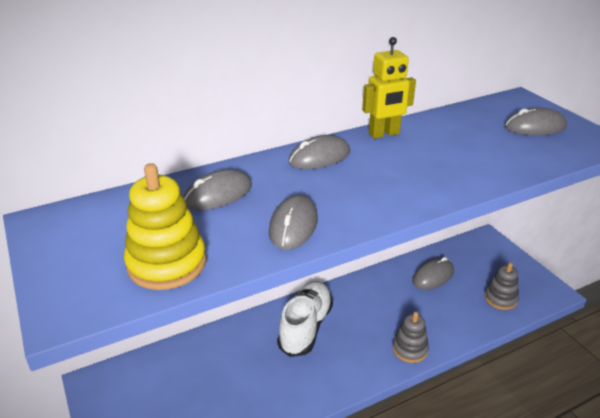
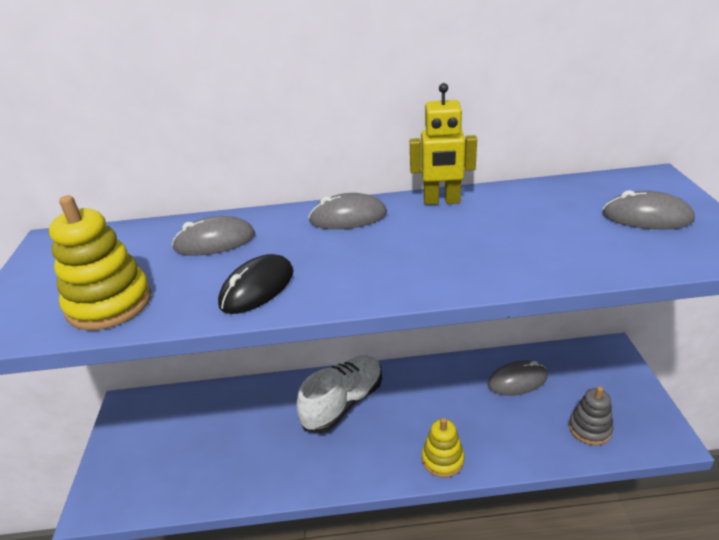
camera: 25 degrees right, 0 degrees up
(293, 225) = (257, 288): grey mouse -> black mouse
(410, 349) = (442, 459): grey stacking toy -> yellow stacking toy

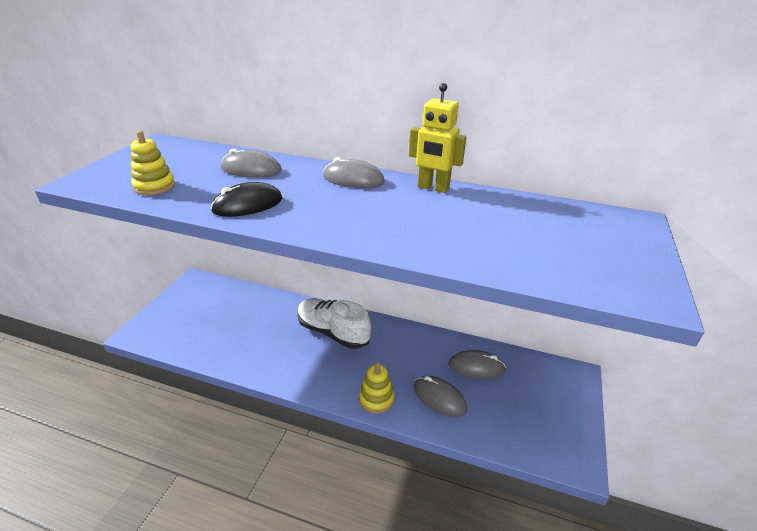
camera: 20 degrees right, 0 degrees up
(109, 303) = (154, 186): yellow stacking toy -> yellow stacking toy, size x0.65
(343, 403) = (333, 332): white shoe -> white shoe turned 120 degrees counterclockwise
(590, 428) = (511, 426): grey stacking toy -> none
(646, 217) = (594, 246): grey mouse -> grey mouse (439, 398)

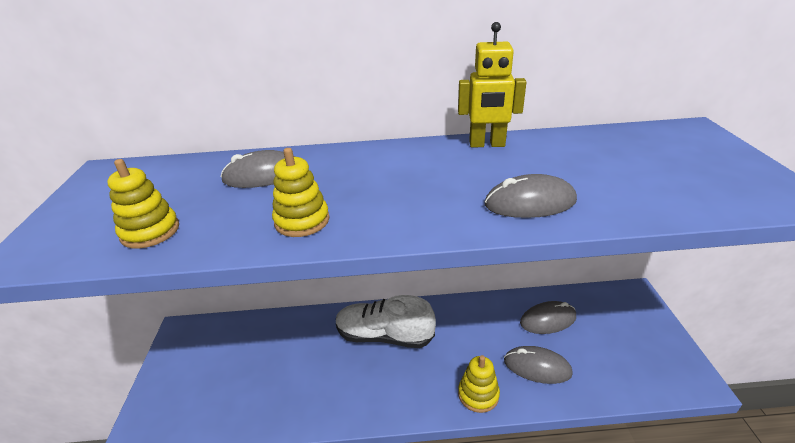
camera: 20 degrees left, 0 degrees up
(248, 205) = (302, 221): black mouse -> yellow stacking toy
(353, 179) = (395, 157): grey mouse -> grey mouse (530, 203)

